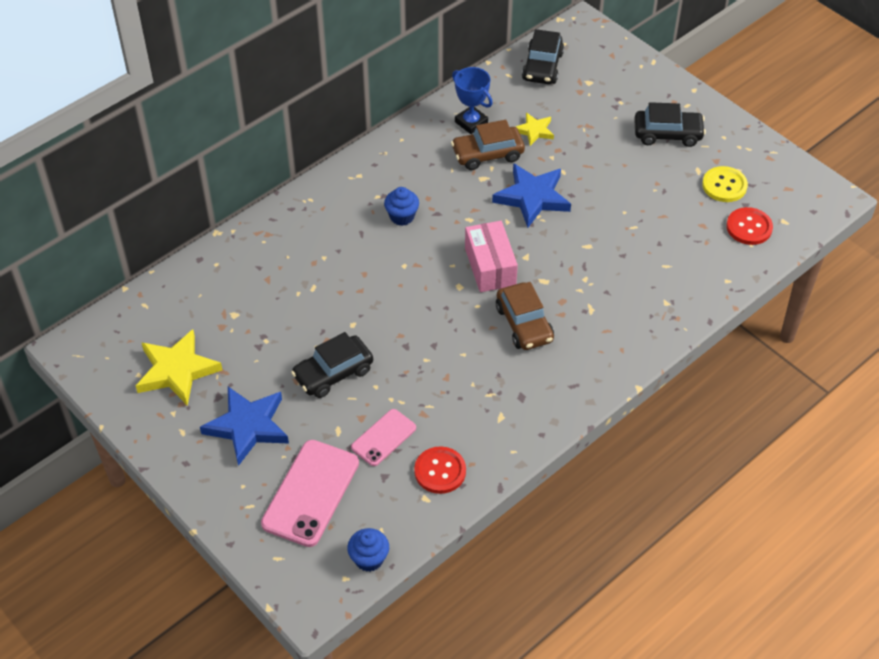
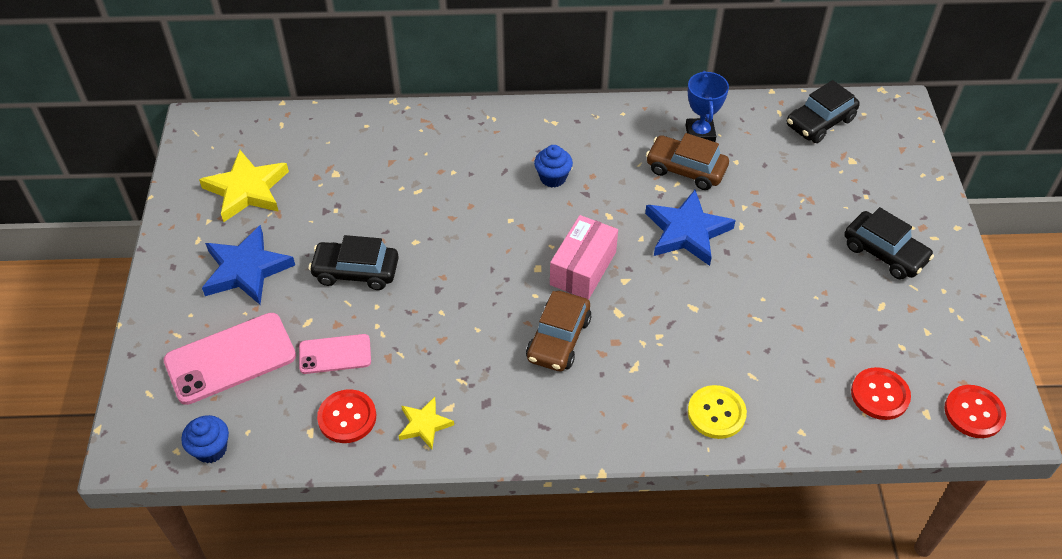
camera: 40 degrees right, 0 degrees up
(534, 131) = (752, 174): yellow star -> yellow star (424, 425)
(724, 185) = (895, 337): yellow button -> yellow button (716, 413)
(808, 203) = (974, 412): none -> red button

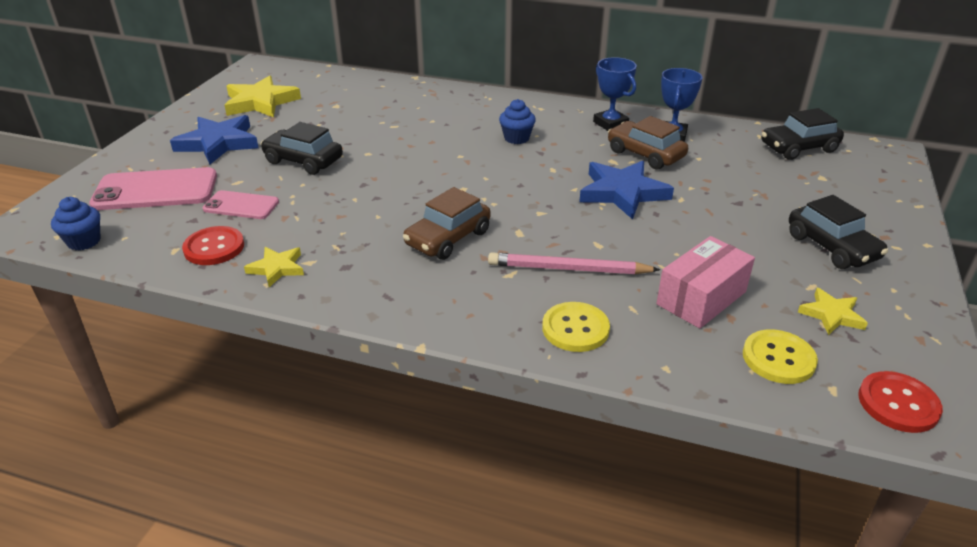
camera: 20 degrees right, 15 degrees down
(583, 268) = (505, 197): pink box -> pink box (701, 298)
(634, 130) = (610, 124): none -> blue trophy
(681, 346) = (568, 269): none -> pink pencil
(880, 395) = (778, 358): red button -> yellow button
(905, 334) = (831, 315): none -> yellow star

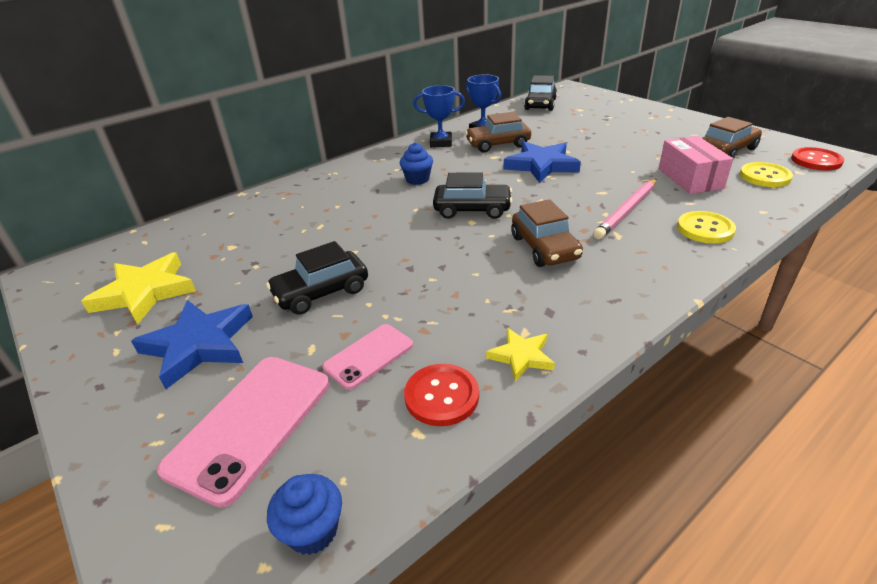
camera: 55 degrees left, 0 degrees up
(831, 315) = (726, 150): yellow star -> brown car
(832, 247) = (657, 129): black car -> black car (472, 209)

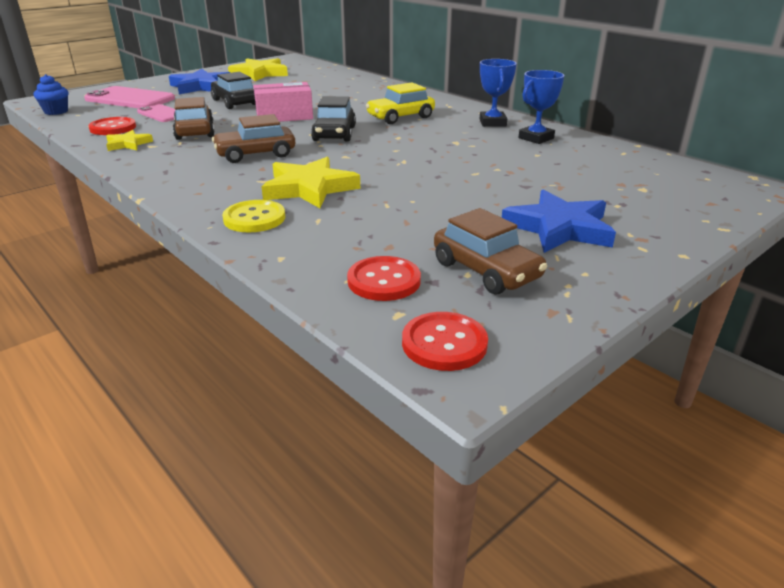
camera: 85 degrees right, 5 degrees down
(417, 179) = (400, 117): blue cupcake -> yellow car
(498, 144) = (491, 143): brown car -> brown car (195, 131)
(540, 104) = (651, 167): black car -> none
(541, 165) = (431, 159): blue star -> blue star (559, 228)
(627, 211) = (309, 188): pink pencil -> yellow star
(690, 178) = (384, 229): pink box -> pink box (284, 116)
(764, 176) = (384, 281): yellow button -> red button

